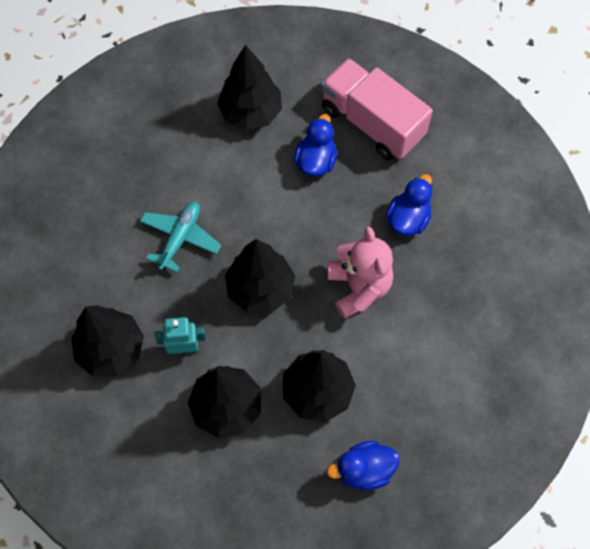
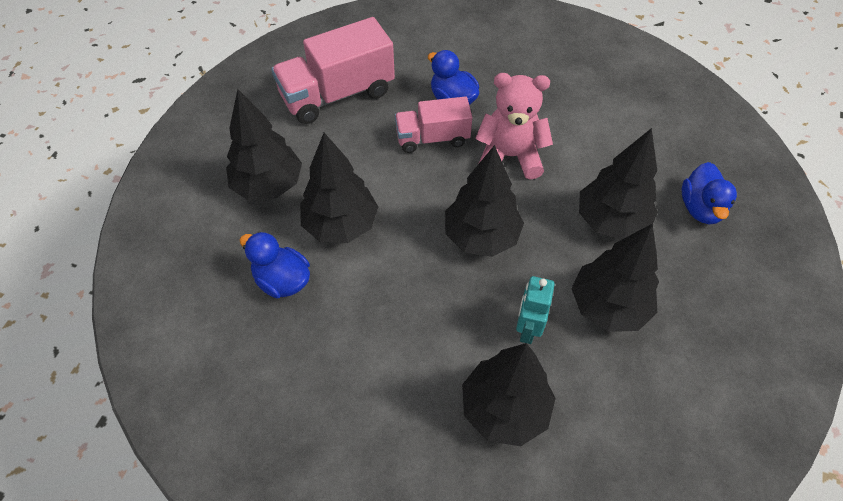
camera: 70 degrees left, 10 degrees down
(180, 238) = (389, 295): turquoise plane -> none
(232, 180) = (341, 225): none -> black tree
(316, 161) = (356, 148): blue duck -> blue duck (282, 280)
(353, 217) = (432, 138): none -> pink truck

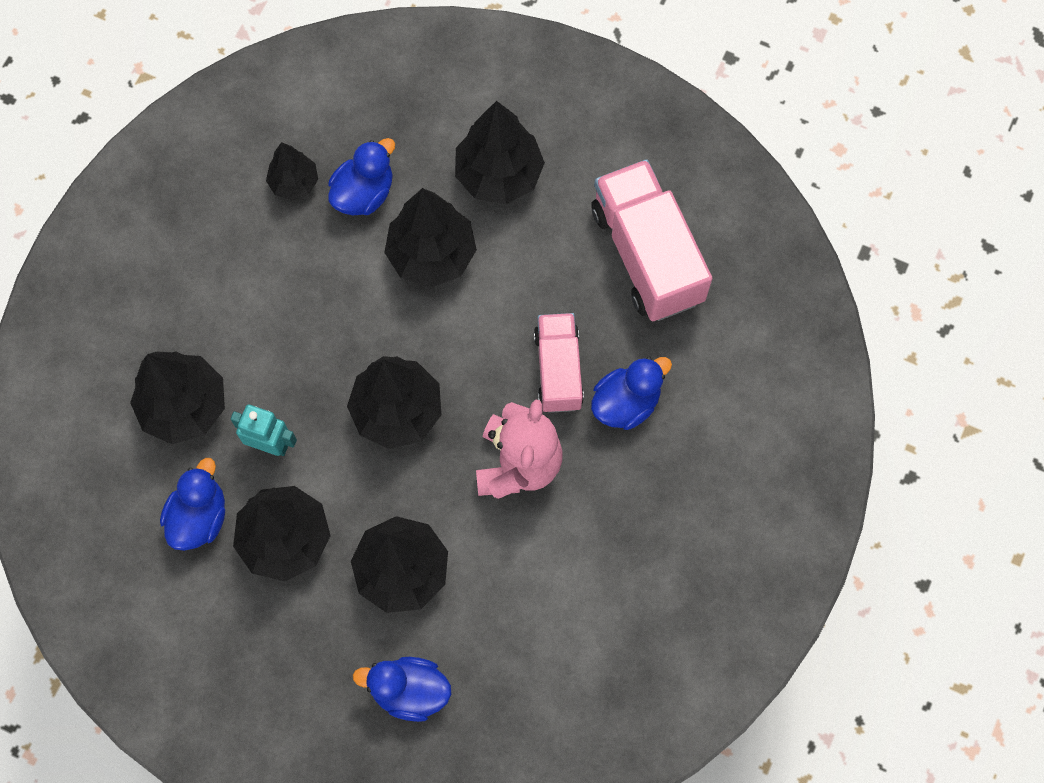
camera: 95 degrees right, 15 degrees up
(270, 339) = (294, 183): none -> black tree
(607, 380) = (199, 517): none -> blue duck

